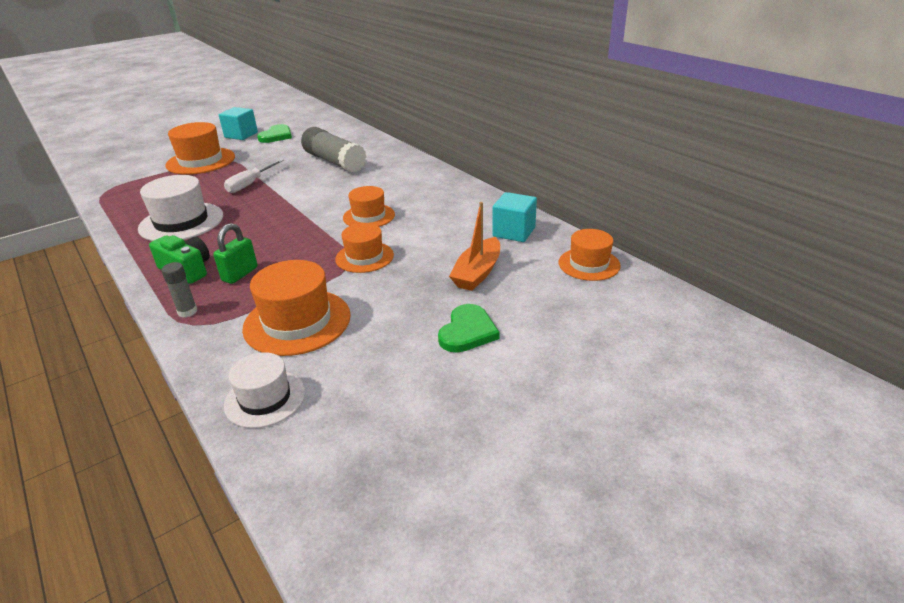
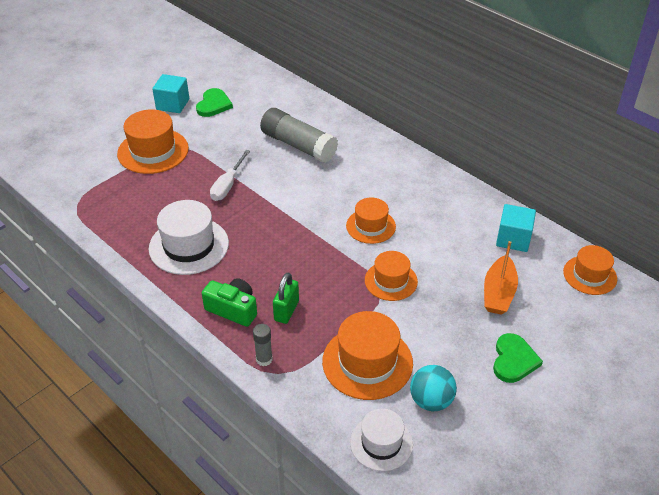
camera: 10 degrees left, 10 degrees up
(349, 362) = (431, 401): none -> turquoise ball

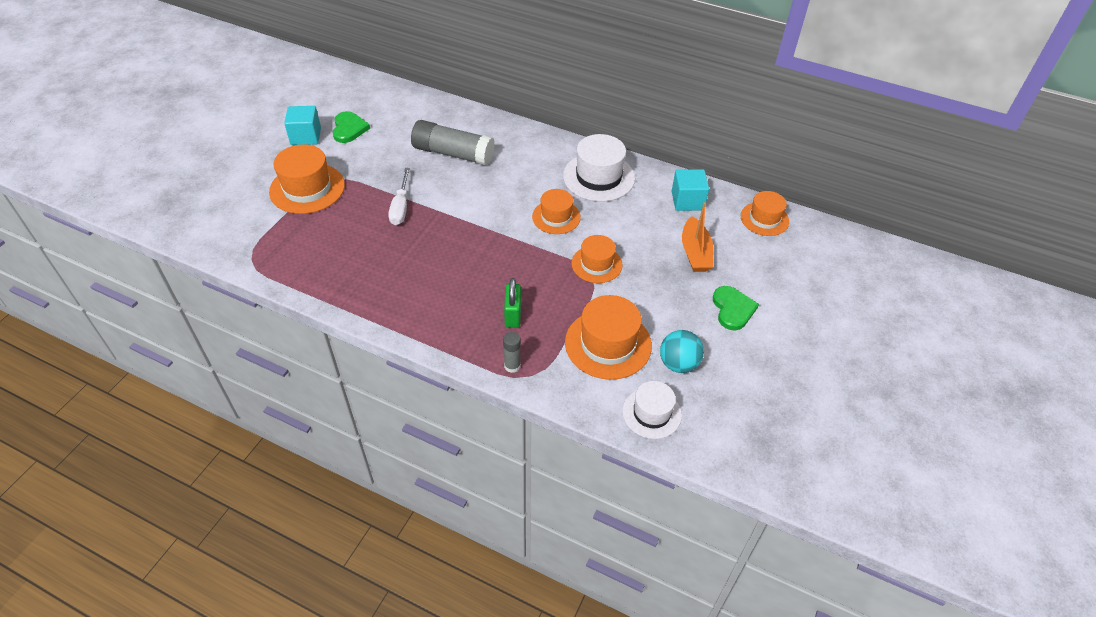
camera: 20 degrees left, 5 degrees up
(189, 246) = (389, 275): white hat -> white hat (598, 177)
(233, 309) = (461, 326): green camera -> none

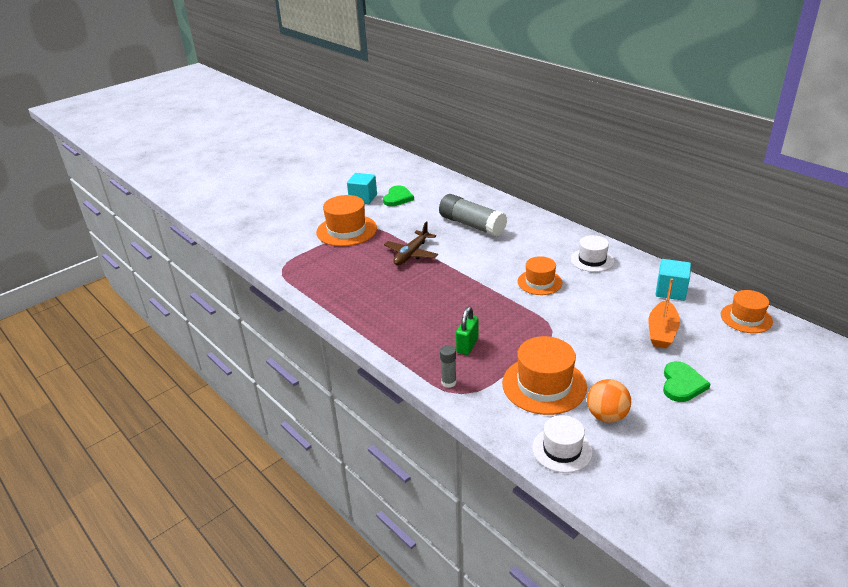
camera: 25 degrees right, 15 degrees down
(401, 207) = (411, 254): white screwdriver -> brown plane
(596, 264) = (561, 323): orange hat -> none
(598, 177) = (592, 260): white hat -> white hat, size x0.64
(678, 364) = (606, 416): turquoise ball -> orange ball

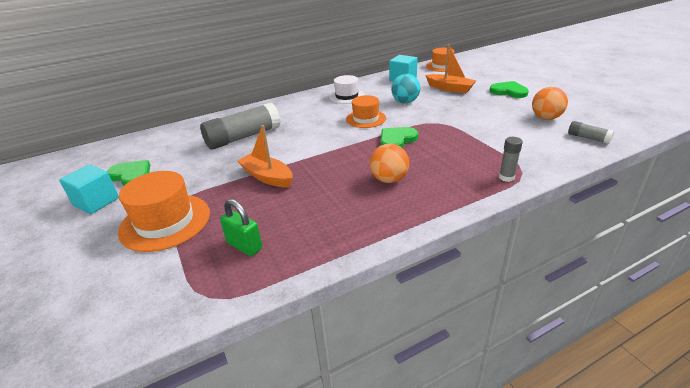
camera: 75 degrees left, 0 degrees up
(411, 254) = (267, 177): brown plane -> orange boat
(425, 314) = (389, 179): none -> orange ball
(467, 345) = (450, 162): green padlock -> green padlock (244, 246)
(500, 308) = (397, 140): none -> green heart
(544, 385) = (510, 135): orange hat -> none
(562, 449) = (588, 138): white hat -> grey glue stick
(598, 302) = (405, 102): none -> turquoise ball

